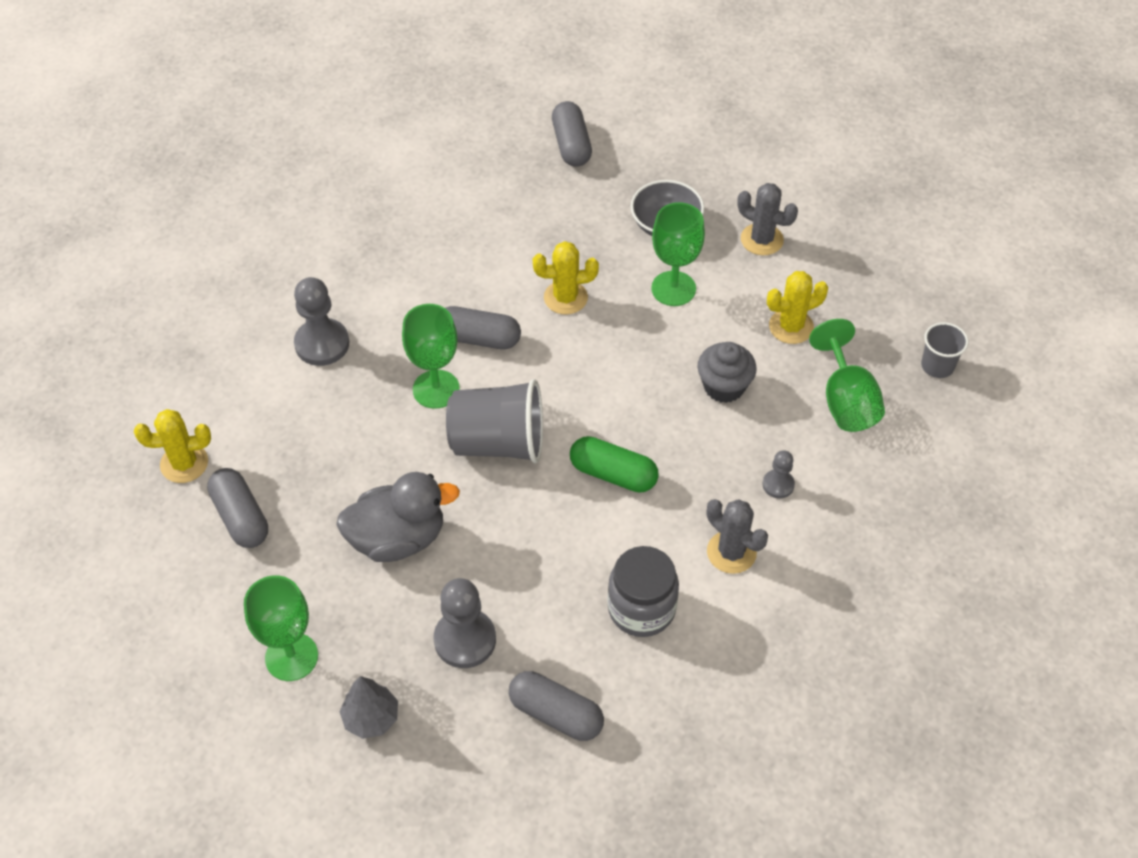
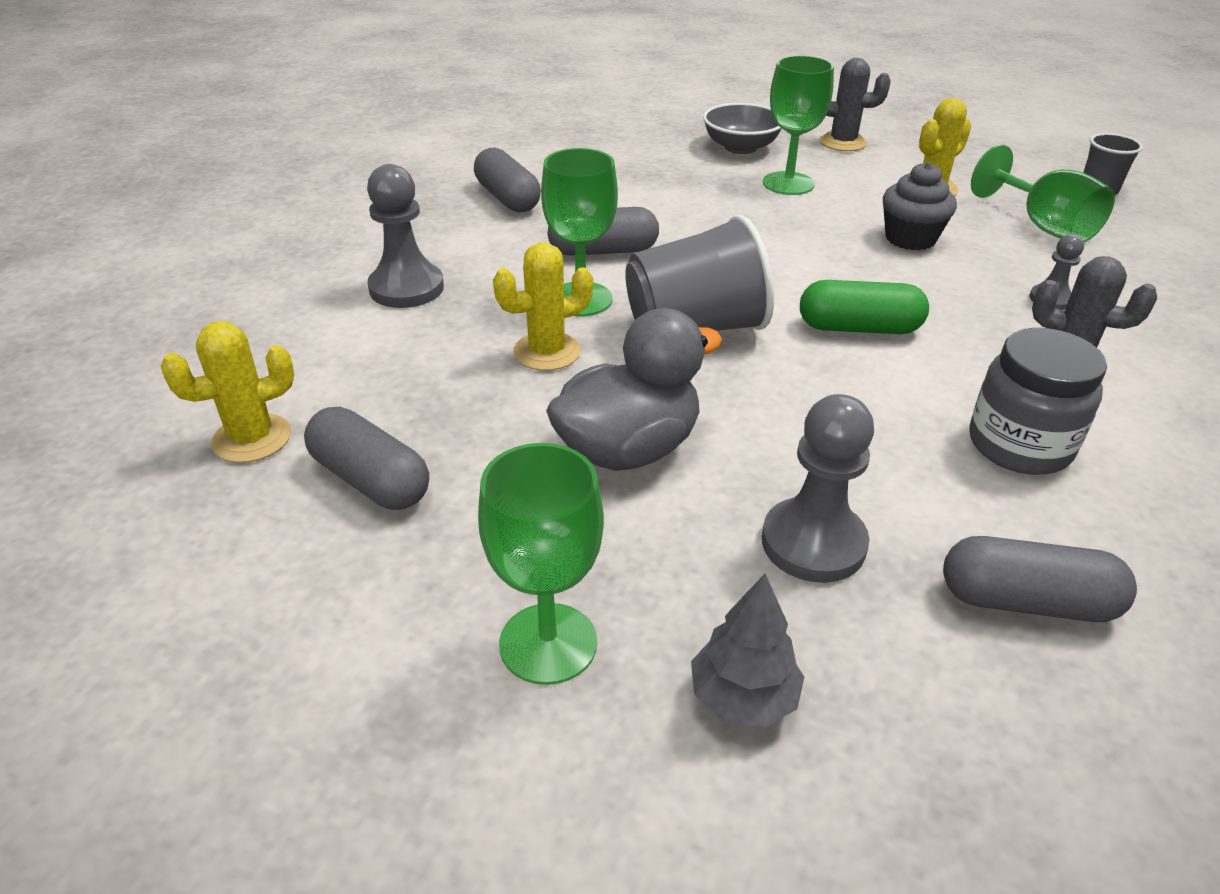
camera: 20 degrees left, 15 degrees down
(565, 298) = (679, 207): yellow cactus -> yellow cactus (547, 352)
(571, 145) = (601, 116): grey capsule -> grey capsule (507, 198)

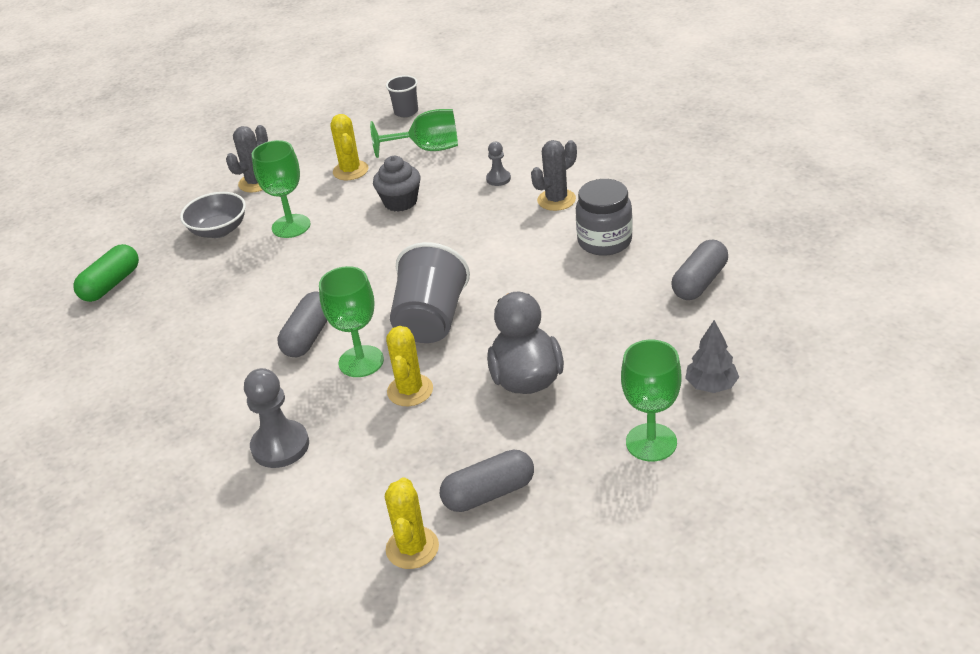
camera: 60 degrees left, 0 degrees up
(507, 198) = (189, 368): grey capsule -> none
(813, 543) = (632, 333): grey pawn -> none
(859, 328) = (475, 256): green capsule -> green capsule (111, 284)

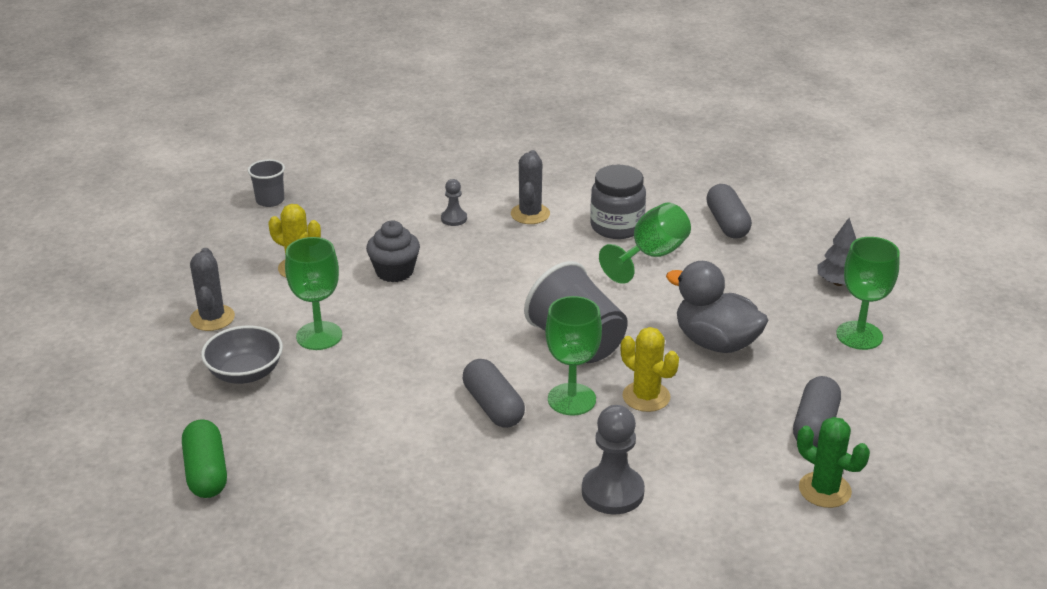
camera: 50 degrees left, 5 degrees down
(412, 548) = (824, 490): yellow cactus -> green cactus
(427, 149) = (346, 221): green goblet -> green goblet (651, 256)

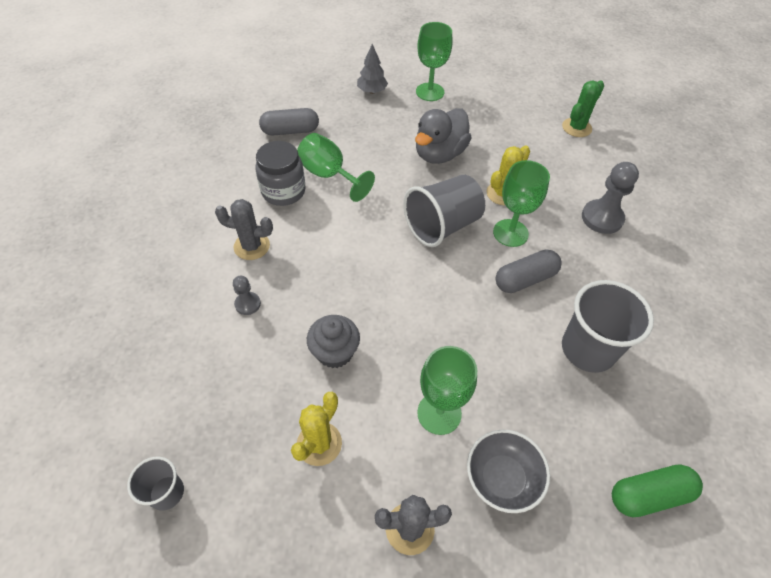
camera: 90 degrees left, 20 degrees up
(387, 449) = (588, 349): none -> grey cup
(815, 426) = (520, 123): grey capsule -> none

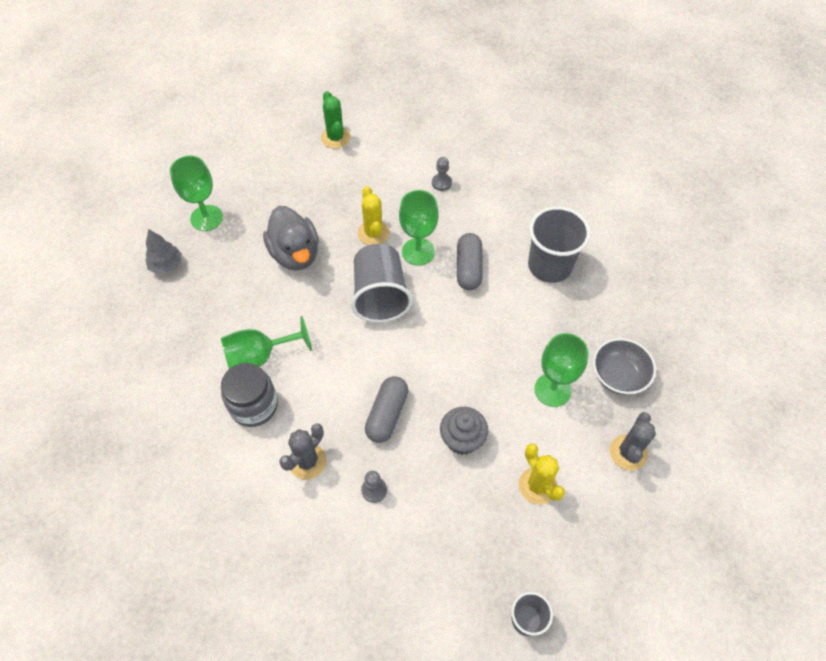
camera: 60 degrees left, 5 degrees up
(290, 131) = (171, 365): grey capsule -> grey capsule (387, 414)
(602, 218) = (441, 183): grey pawn -> grey pawn, size x0.55
(649, 495) = (666, 298): green capsule -> none

